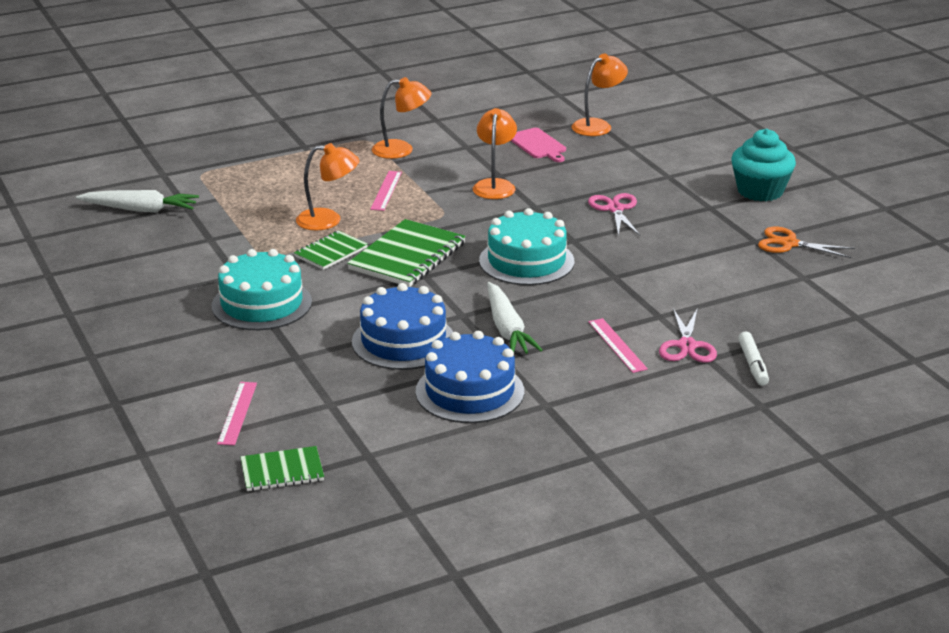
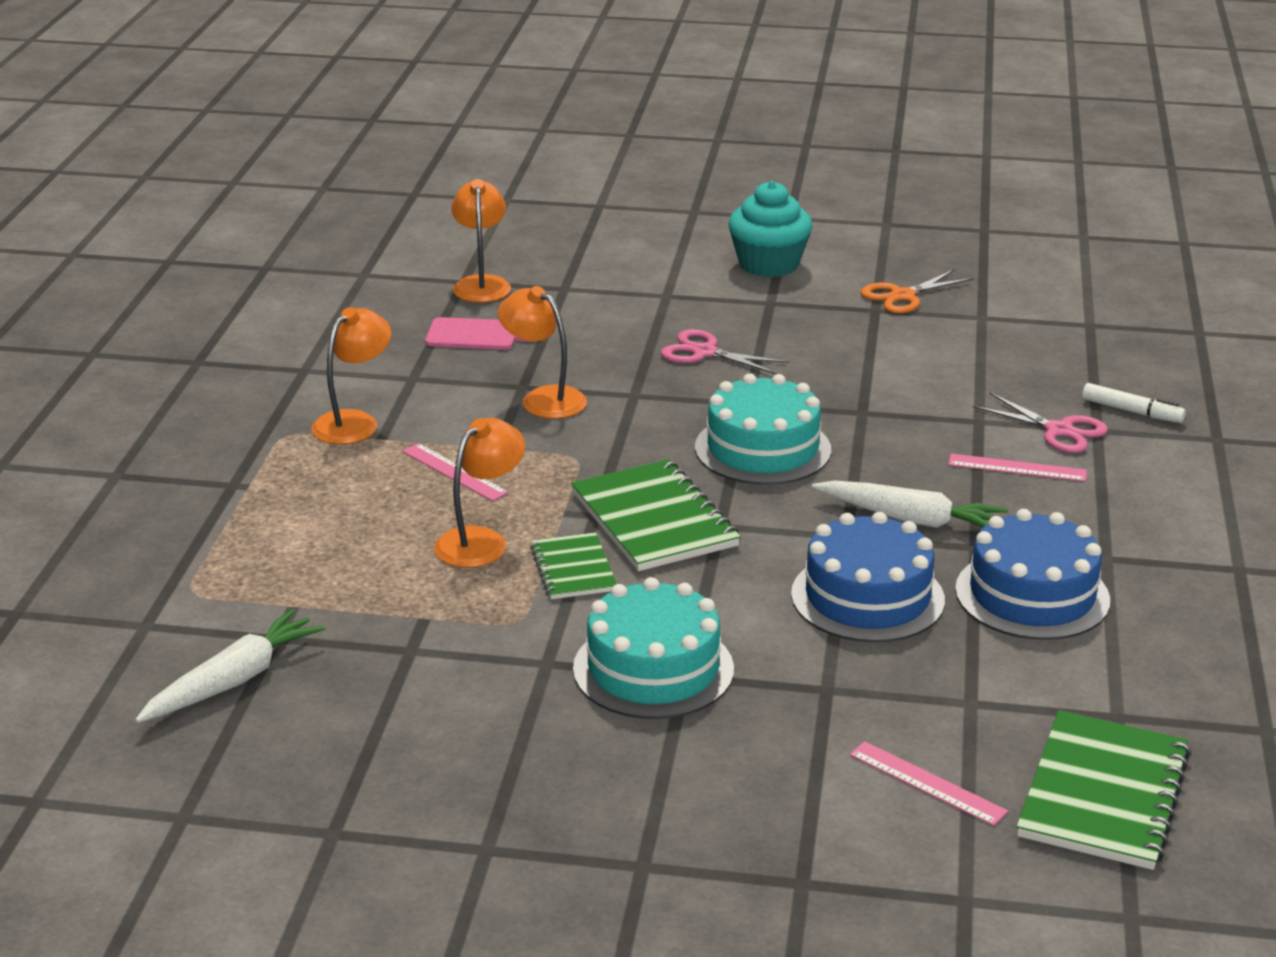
camera: 55 degrees left, 0 degrees up
(282, 471) = (1103, 794): green notebook -> green notebook, size x1.71

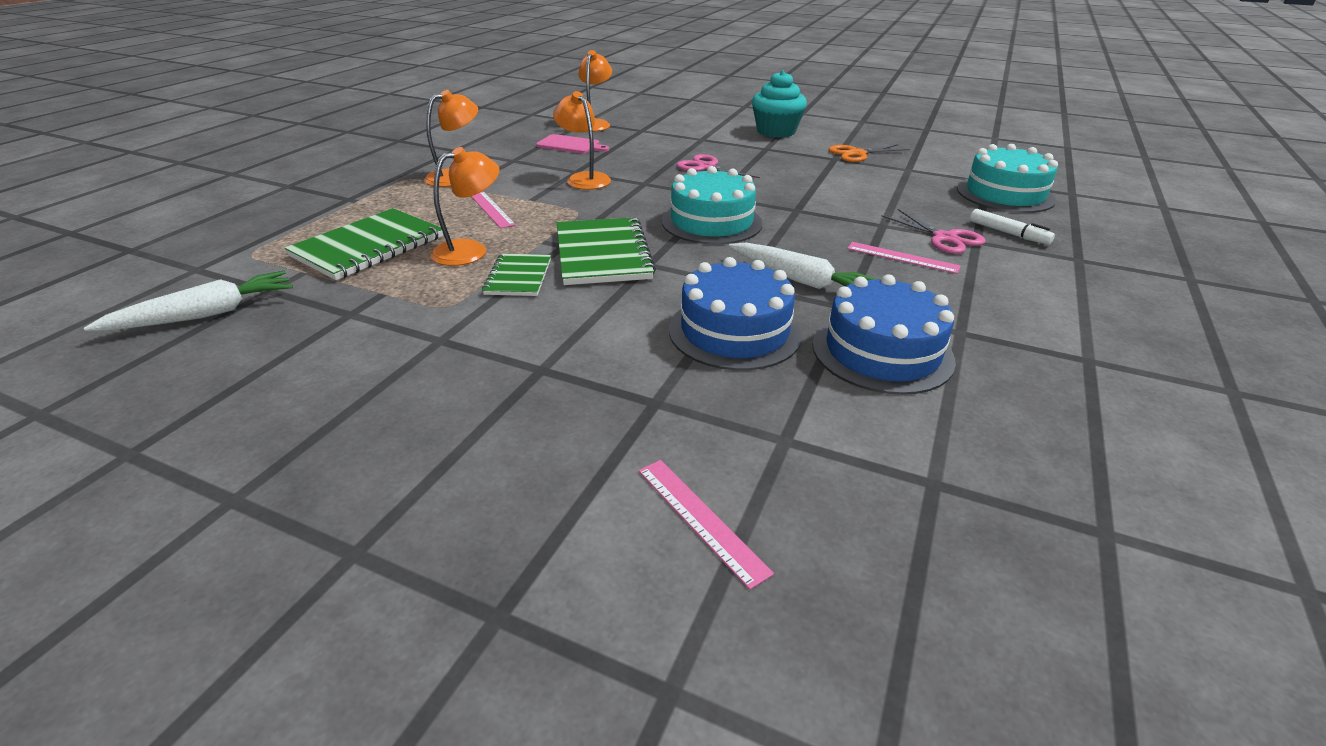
camera: 15 degrees right, 5 degrees up
(653, 669) = (519, 359): turquoise cake -> turquoise cake (1005, 194)
(1103, 794) = (892, 575): green notebook -> green notebook (368, 246)

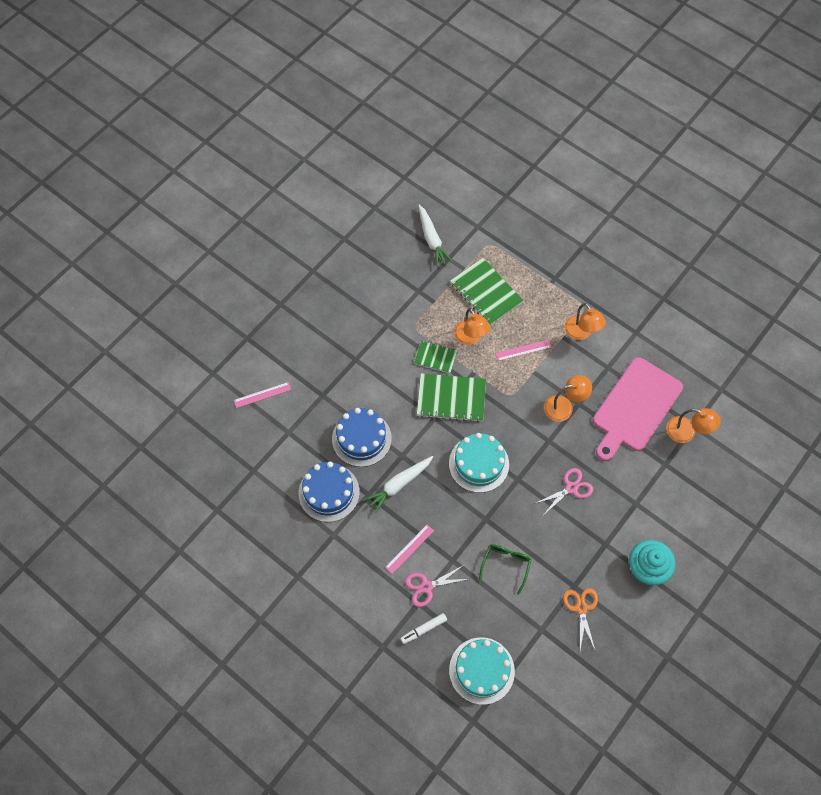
camera: 105 degrees right, 30 degrees up
(570, 145) = (635, 407): pink cutting board -> pink cutting board, size x2.16
(851, 193) = (505, 565): none -> green glasses

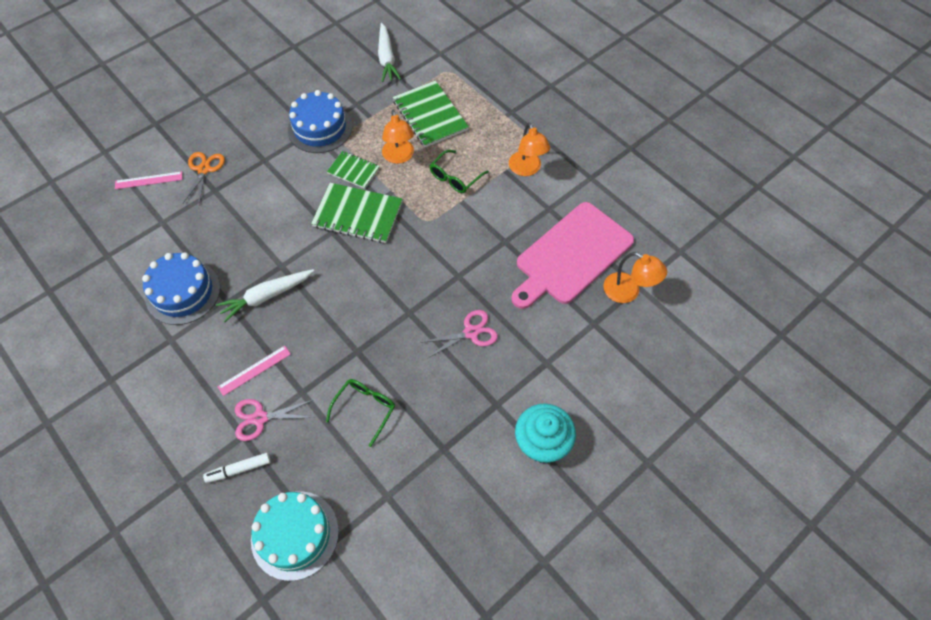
camera: 10 degrees right, 5 degrees down
(361, 438) = (241, 241): blue cake -> blue cake (320, 128)
(478, 464) = (368, 288): turquoise cake -> none
(523, 350) = (455, 177): pink ruler -> green glasses
(564, 406) = (486, 242): orange lamp -> none
(581, 608) = (445, 478): orange scissors -> orange scissors (204, 169)

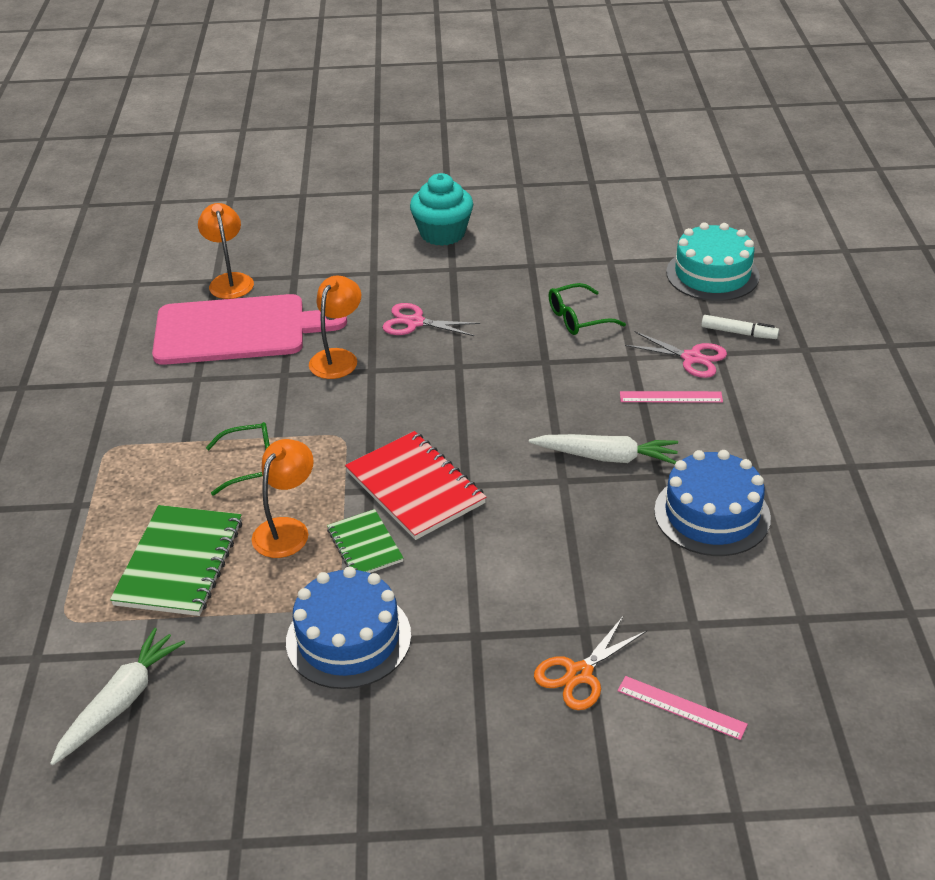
camera: 140 degrees left, 20 degrees down
(358, 214) = (415, 488): green notebook -> red notebook
(527, 169) = (160, 428): orange lamp -> orange lamp (338, 358)

